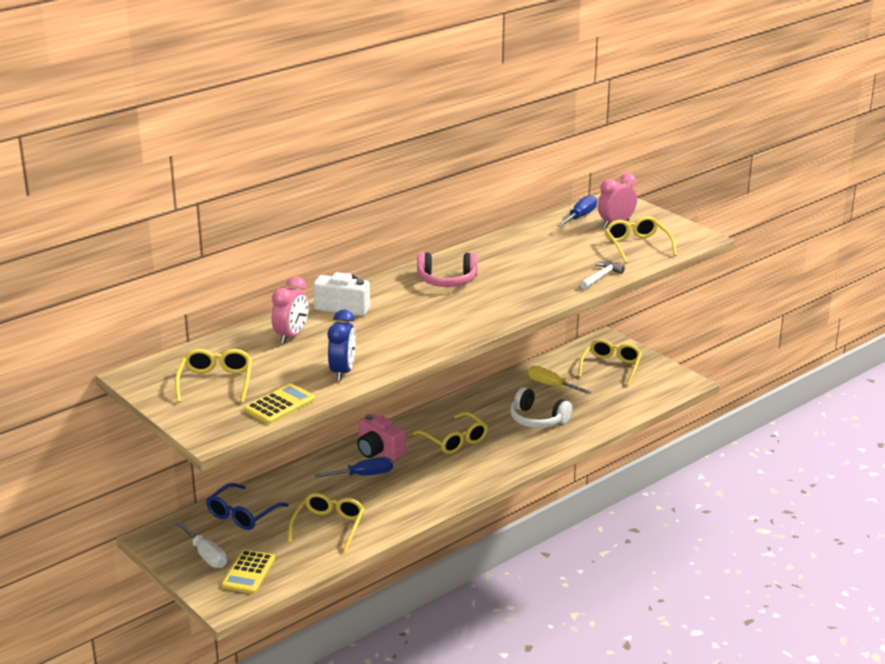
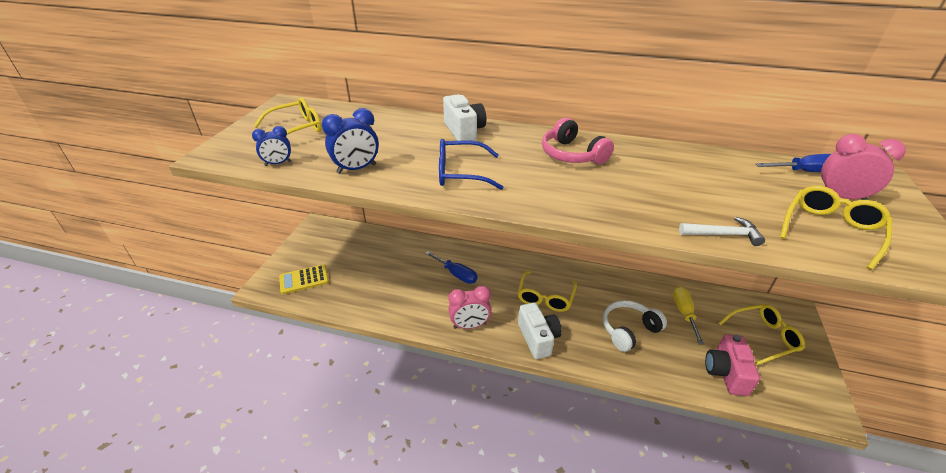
camera: 55 degrees right, 10 degrees up
(206, 555) = (312, 253): white screwdriver -> none
(242, 514) = (366, 245): blue glasses -> blue glasses (461, 173)
(280, 405) = (278, 163): yellow calculator -> blue clock
(291, 336) = (395, 129): pink clock -> pink clock (470, 325)
(329, 526) = (382, 289): yellow glasses -> none
(379, 451) = (491, 267): pink camera -> pink camera (726, 373)
(495, 466) = (538, 338): none -> white camera
(537, 419) = (629, 330): white headphones -> white headphones turned 60 degrees clockwise

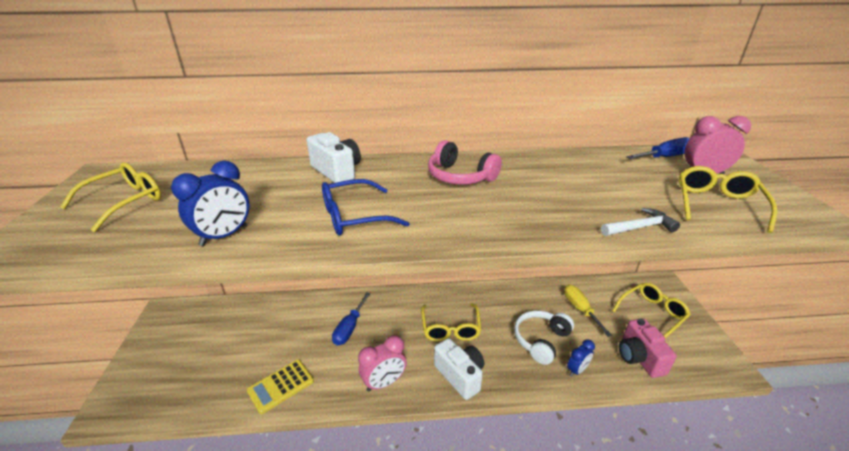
camera: 20 degrees left, 5 degrees down
(278, 163) = (111, 249): blue clock -> blue clock (577, 370)
(304, 279) = (163, 384): yellow calculator -> yellow calculator (281, 386)
(456, 274) = (349, 328): blue screwdriver -> blue screwdriver turned 90 degrees clockwise

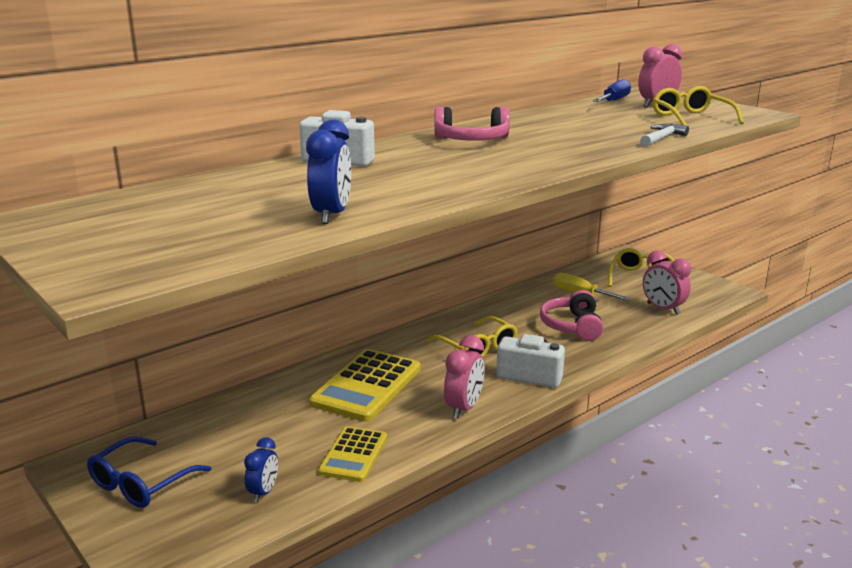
camera: 35 degrees left, 10 degrees down
(125, 202) = (139, 225): yellow glasses -> none
(349, 328) = (367, 386): blue screwdriver -> yellow calculator
(354, 217) = (431, 179): blue glasses -> blue glasses (141, 483)
(541, 340) = (572, 326): white headphones -> pink headphones
(577, 370) = (624, 334): blue clock -> blue clock (263, 492)
(639, 358) = (663, 309): pink camera -> pink clock

